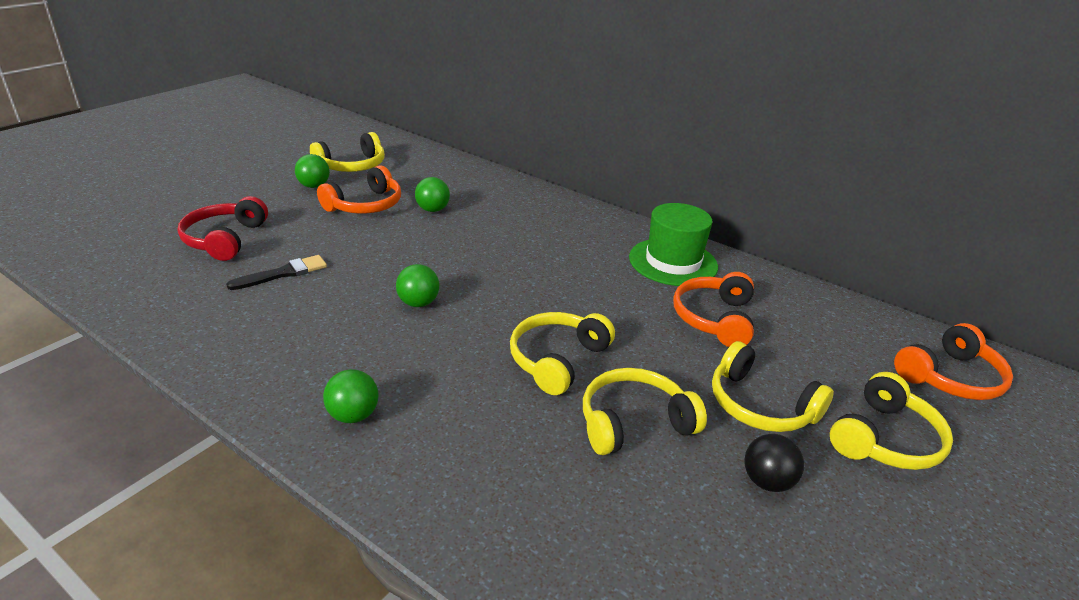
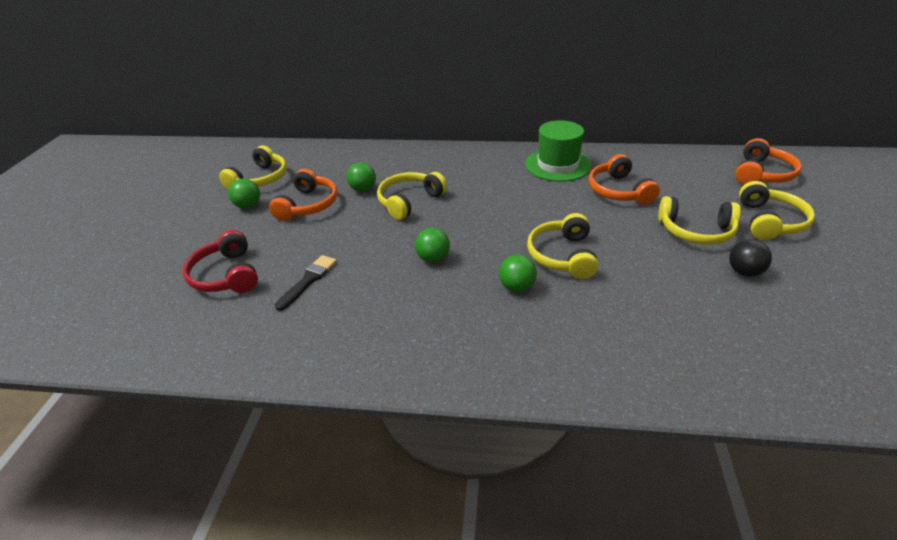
camera: 25 degrees left, 5 degrees up
(353, 415) = (482, 352): green ball -> green ball (516, 287)
(634, 422) = (646, 273): yellow headphones -> yellow headphones (409, 201)

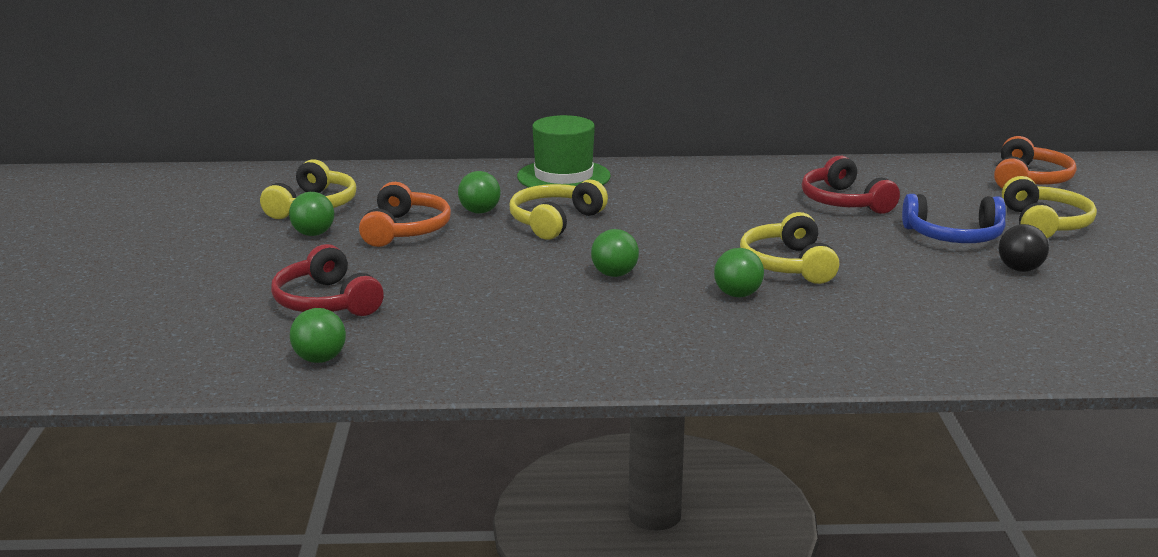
camera: 10 degrees left, 15 degrees down
(195, 338) = (320, 359): none -> green ball
(308, 280) = (449, 301): black brush -> none
(557, 165) = (752, 178): green hat -> green hat (563, 176)
(618, 191) = (844, 202): orange headphones -> red headphones
(696, 231) = (954, 236): yellow headphones -> blue headphones

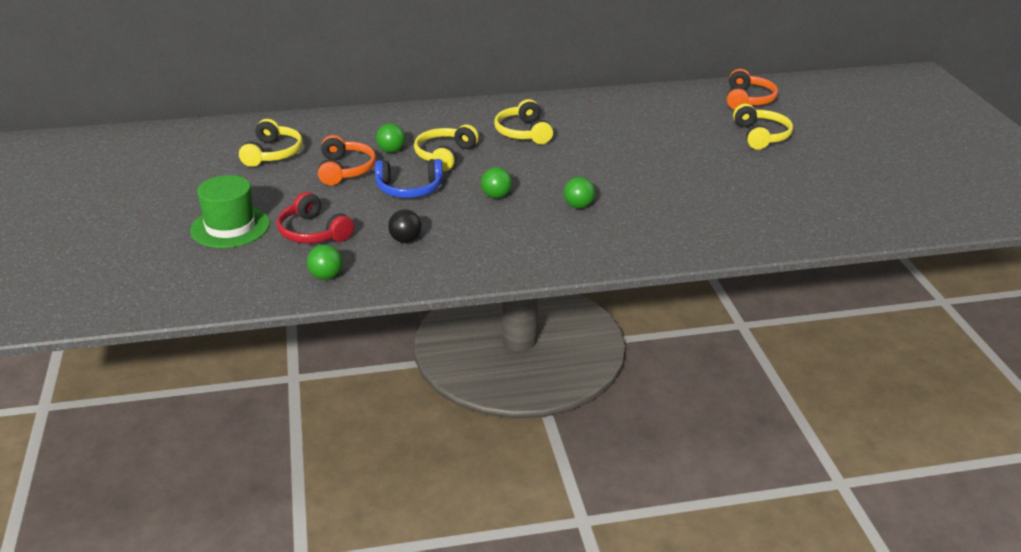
camera: 10 degrees left, 10 degrees up
(313, 234) = (282, 177): green ball -> none
(563, 176) = (440, 116): green hat -> green hat (230, 227)
(788, 265) = (605, 180): yellow headphones -> yellow headphones (523, 132)
(844, 202) = (632, 126): red headphones -> none
(954, 236) = (706, 150): blue headphones -> blue headphones (409, 189)
(1020, 269) = (749, 173): black ball -> black ball (405, 240)

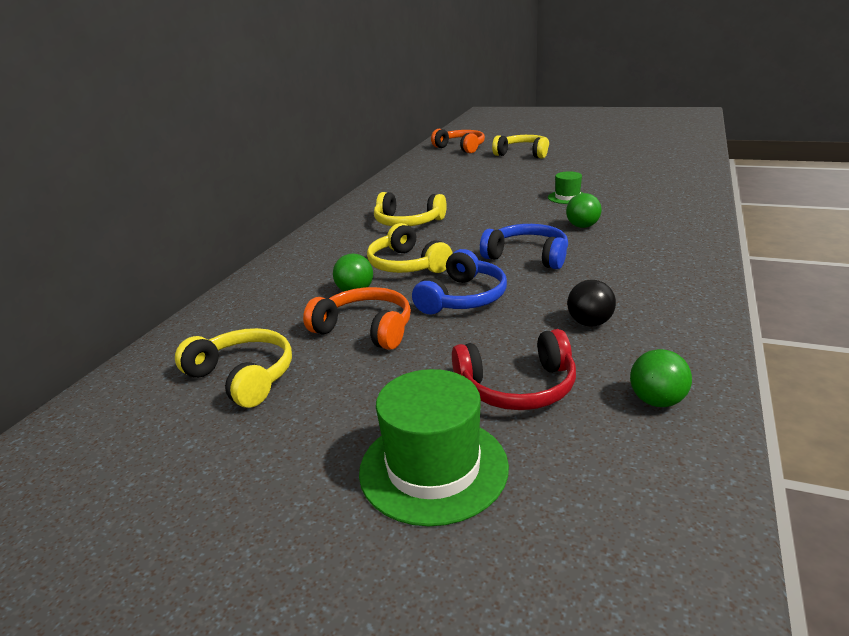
camera: 55 degrees left, 5 degrees down
(496, 196) = (527, 256): green ball -> blue headphones
(646, 185) = (567, 197): none -> green hat

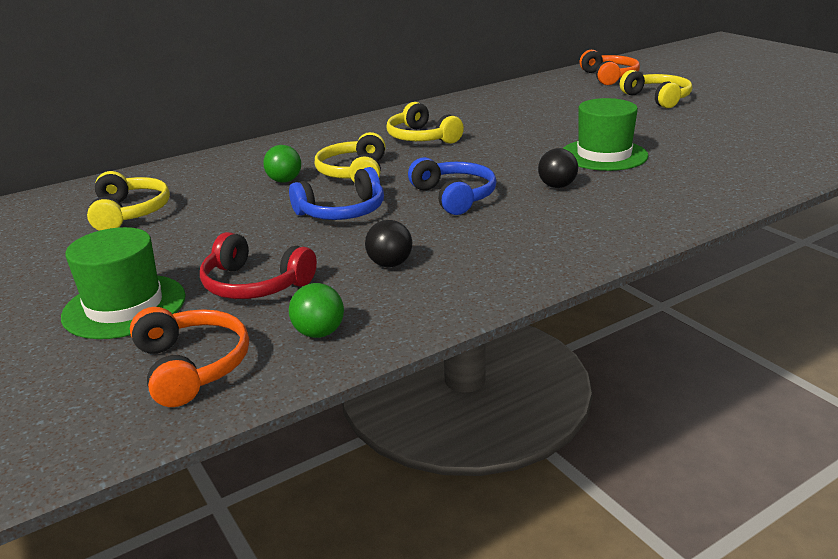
camera: 35 degrees right, 0 degrees up
(365, 329) = (242, 210): orange headphones -> orange headphones (192, 366)
(567, 197) = (604, 155): green hat -> green hat, size x1.83
(582, 226) = (557, 186): green ball -> black ball

